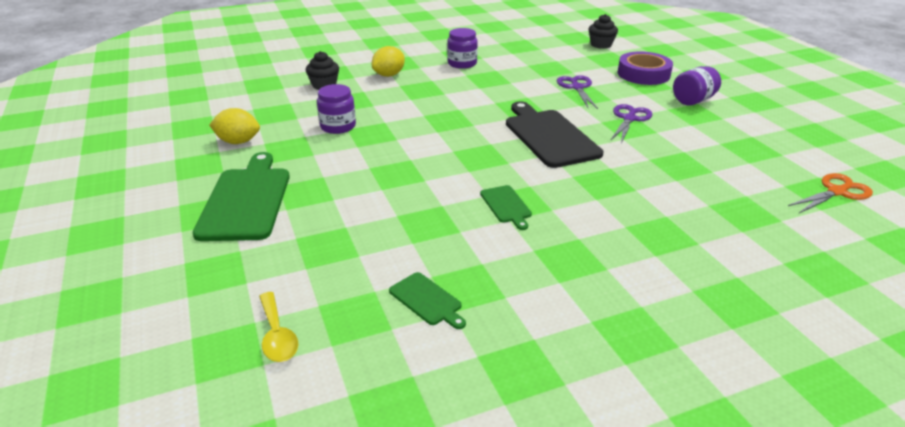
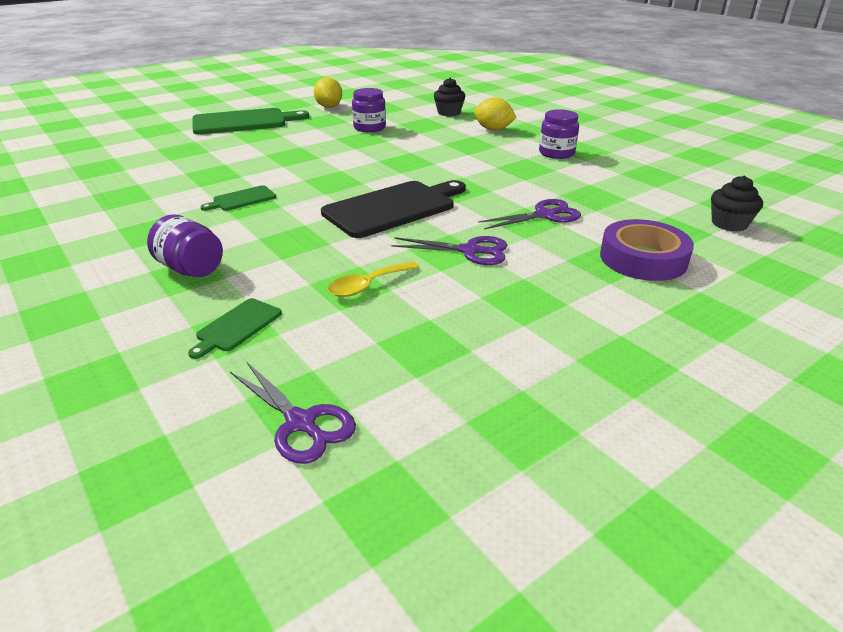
camera: 75 degrees right, 0 degrees up
(277, 335) = (86, 152): yellow spoon -> yellow spoon (368, 285)
(427, 300) = (108, 185): green cutting board -> green cutting board (237, 327)
(693, 100) = (574, 300): purple jar -> purple jar (191, 269)
(837, 192) = (301, 423): orange scissors -> purple scissors

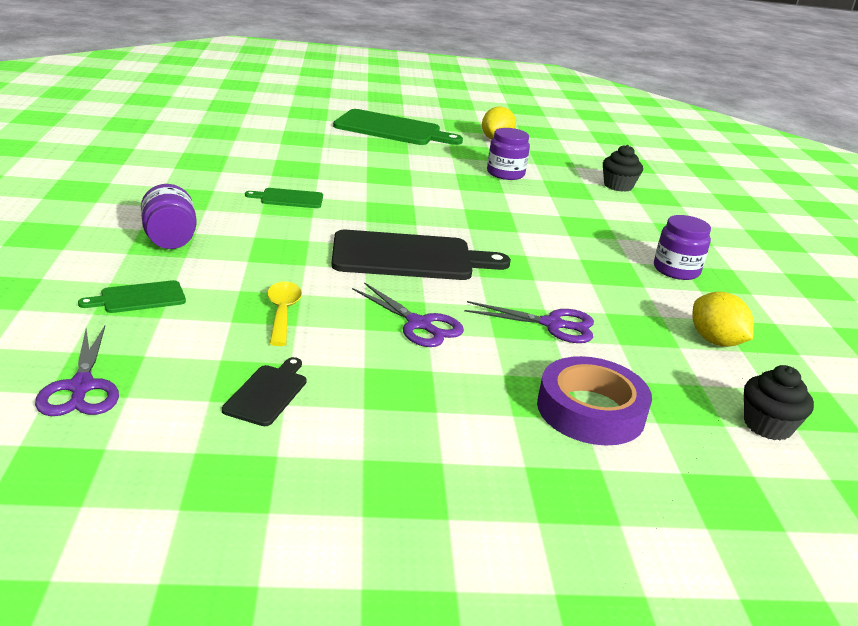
camera: 30 degrees right, 5 degrees down
(368, 285) = (282, 312): yellow spoon -> yellow spoon turned 90 degrees clockwise
(448, 349) = (267, 393): none -> black cutting board
(493, 129) = (641, 220): yellow lemon -> yellow lemon (715, 341)

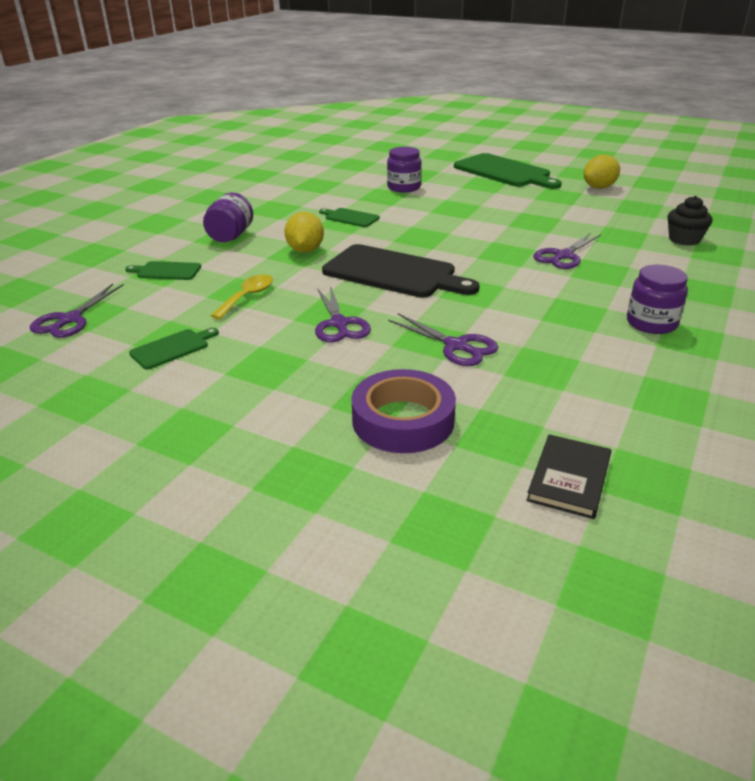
camera: 35 degrees right, 5 degrees up
(267, 393) = (172, 348): black cutting board -> green cutting board
(505, 174) = (571, 217): purple jar -> purple jar (404, 187)
(542, 215) = (563, 256): none -> purple scissors
(715, 341) = (611, 393): yellow lemon -> yellow lemon (305, 250)
(767, 426) = (569, 479): black cupcake -> black book

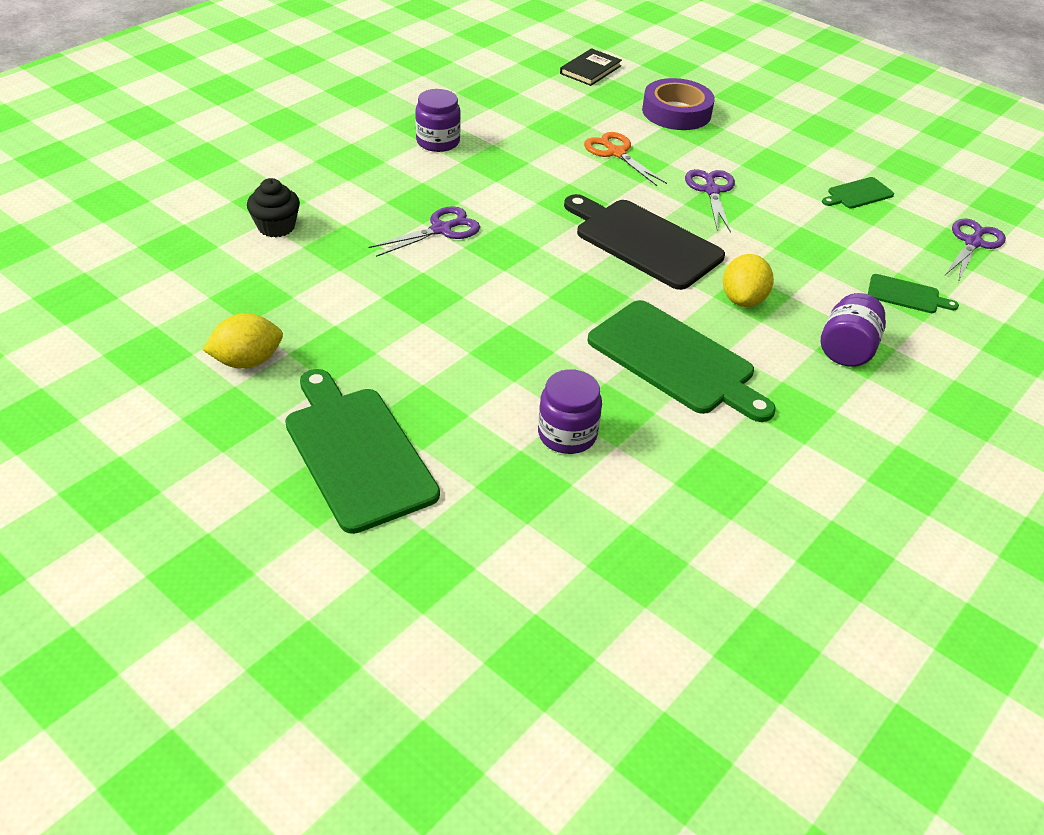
camera: 170 degrees left, 10 degrees up
(247, 297) = (803, 238): yellow spoon -> none
(350, 218) = (676, 360): green cutting board -> green cutting board, size x2.09
(456, 346) = (616, 153): purple scissors -> orange scissors

